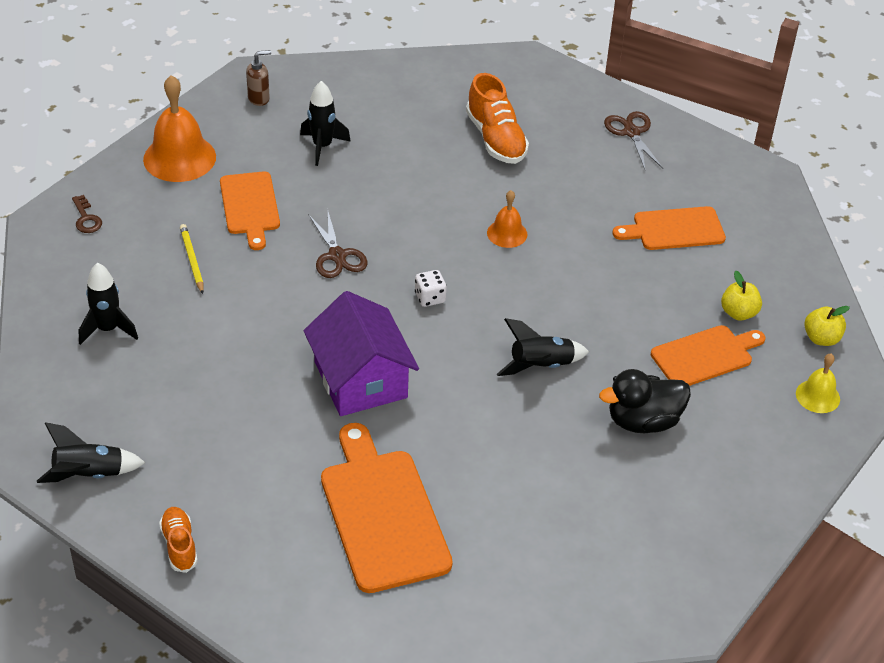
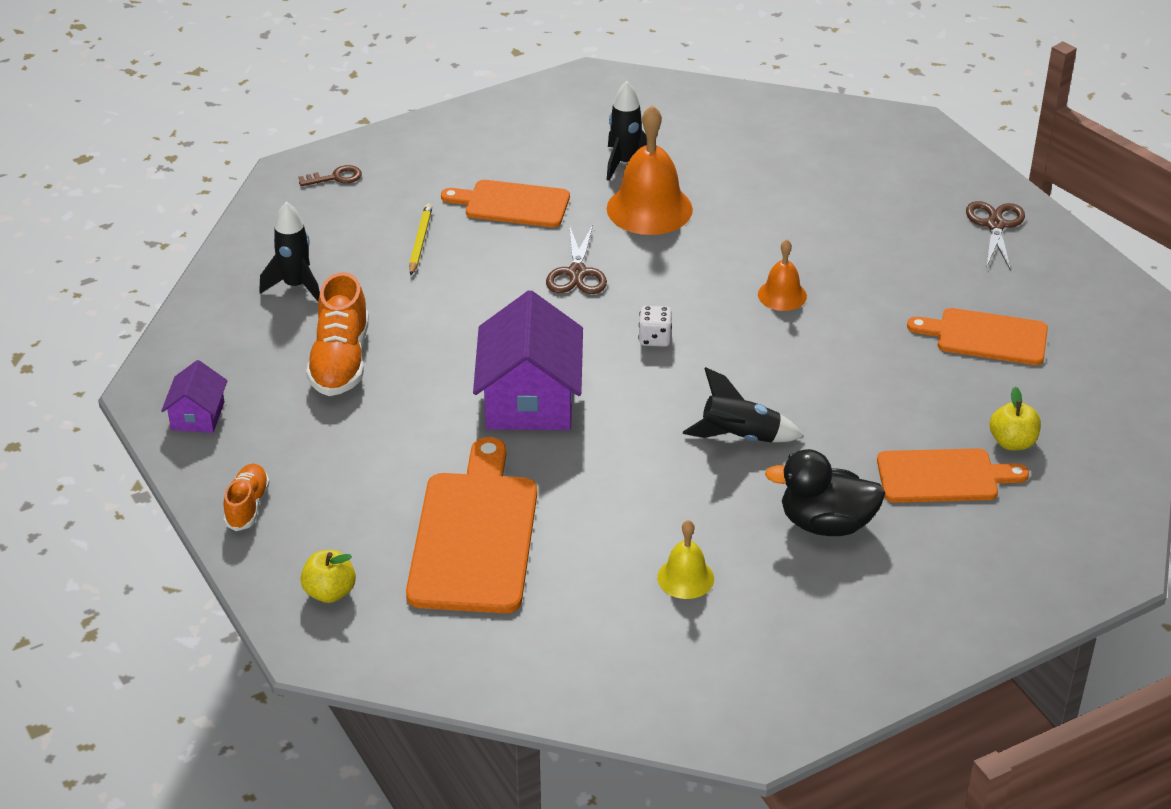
camera: 25 degrees right, 5 degrees down
(86, 218) = (336, 177): brown key -> brown key turned 105 degrees counterclockwise
(89, 475) = (197, 416): black rocket -> purple house
(179, 158) = (465, 141): orange bell -> orange bell (649, 209)
(250, 206) = (512, 204): orange cutting board -> orange cutting board turned 90 degrees clockwise
(259, 98) = (584, 102): brown soap dispenser -> none
(496, 139) = (827, 197): orange shoe -> orange shoe (340, 361)
(817, 396) = (1058, 554): yellow bell -> yellow bell (685, 578)
(821, 338) = (1101, 495): yellow apple -> yellow apple (330, 592)

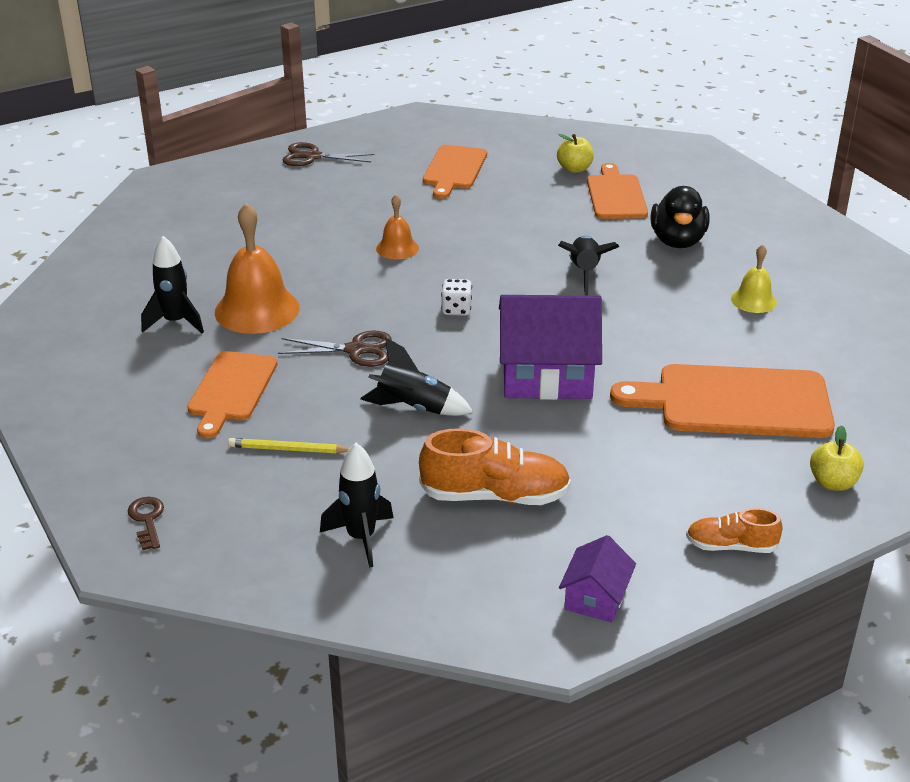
camera: 90 degrees left, 5 degrees down
(197, 416) = (595, 598): purple house -> purple house turned 75 degrees counterclockwise
(477, 312) = (414, 408): none -> black rocket

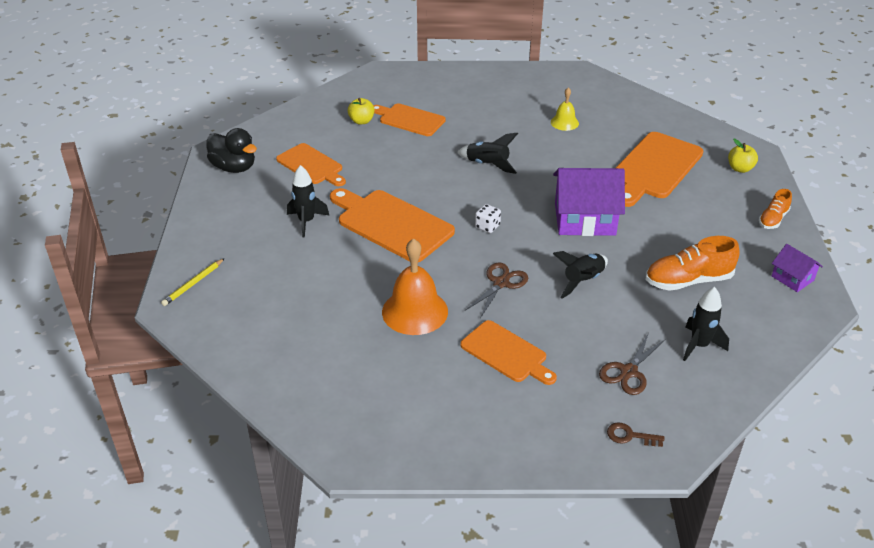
camera: 60 degrees left, 5 degrees up
(175, 322) = (398, 356): black rocket -> black rocket (306, 222)
(288, 449) = (592, 348): yellow pencil -> yellow pencil (193, 284)
(312, 157) = (222, 218): brown scissors -> brown scissors (628, 372)
(397, 248) = (391, 224): orange bell -> orange cutting board
(495, 496) = (688, 280): orange shoe -> orange shoe turned 135 degrees counterclockwise
(547, 375) = (585, 219): purple house -> purple house turned 60 degrees clockwise
(677, 241) = (482, 120): black duck -> black duck (234, 167)

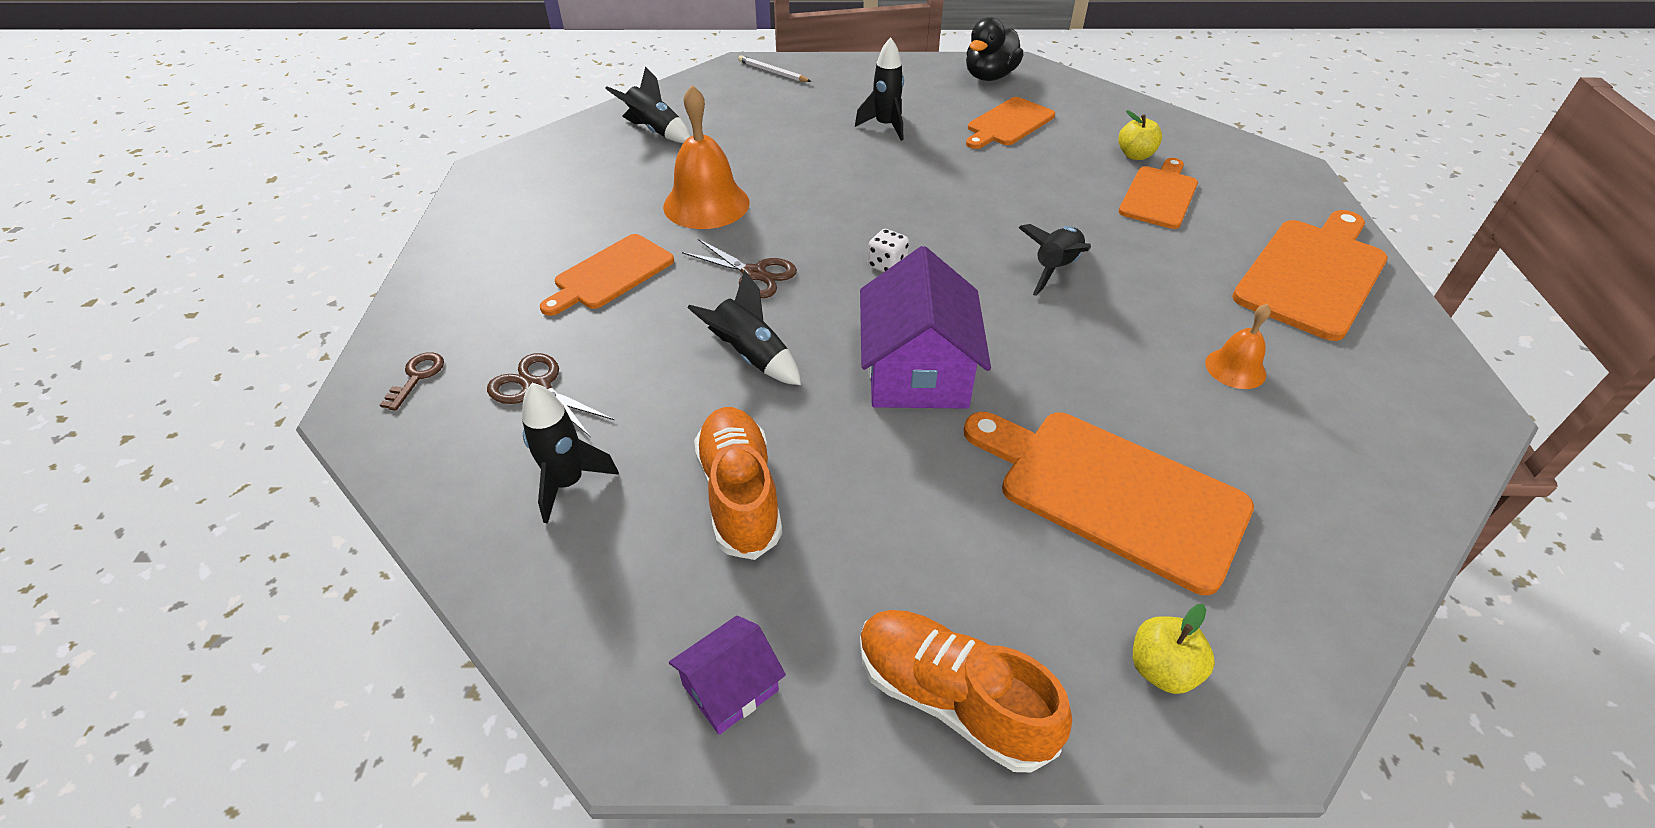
camera: 90 degrees right, 5 degrees up
(193, 284) = (773, 72): yellow pencil -> white pencil
(294, 351) = (655, 131): none -> black rocket
(391, 224) = (885, 184): orange cutting board -> orange cutting board (1312, 274)
(564, 122) = (1235, 368): yellow bell -> orange bell
(773, 219) = (951, 699): orange shoe -> orange shoe, size x1.70

